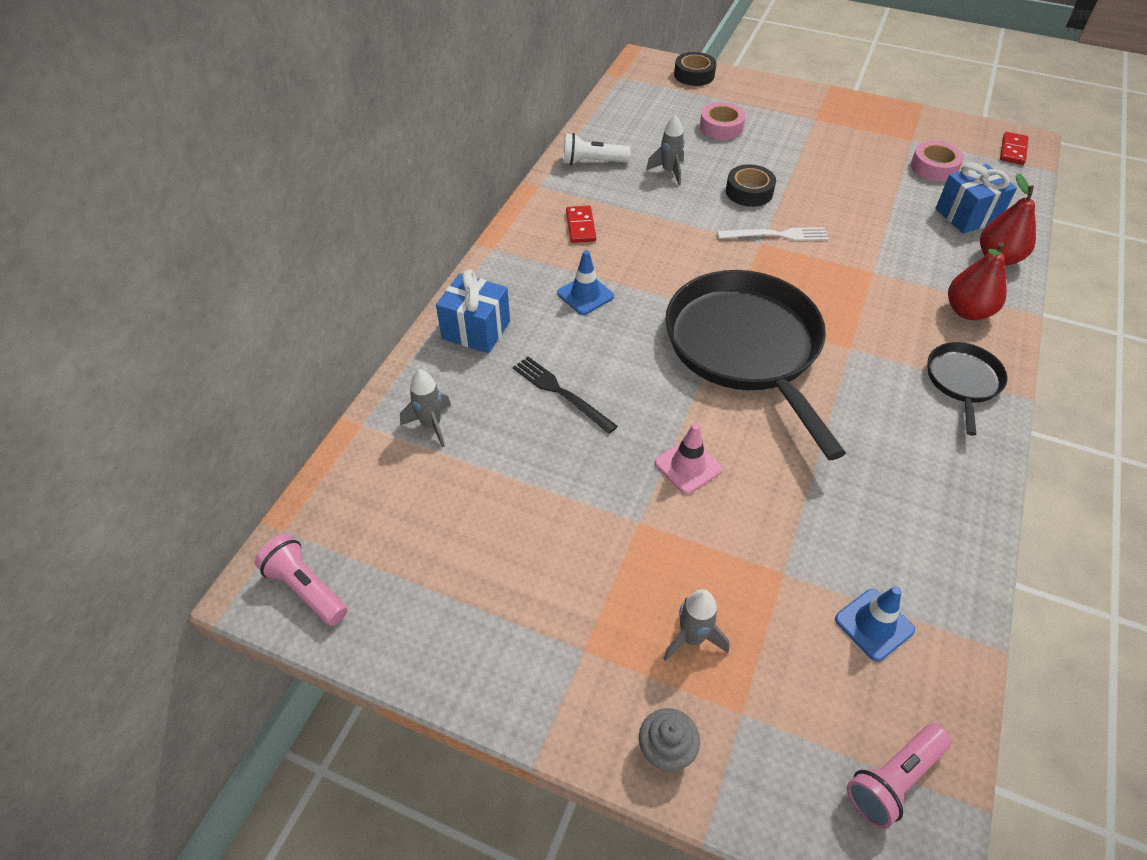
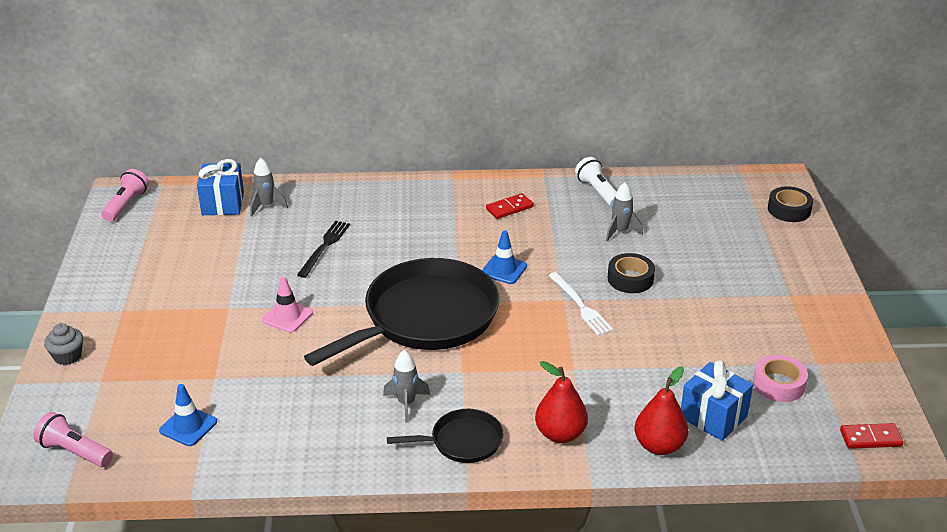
camera: 65 degrees right, 15 degrees down
(476, 330) = (362, 197): blue gift -> blue gift (223, 204)
(585, 295) = (431, 231): blue traffic cone -> blue traffic cone (504, 269)
(692, 638) = (147, 349): grey rocket -> grey rocket (406, 403)
(721, 127) = (716, 243): pink tape -> none

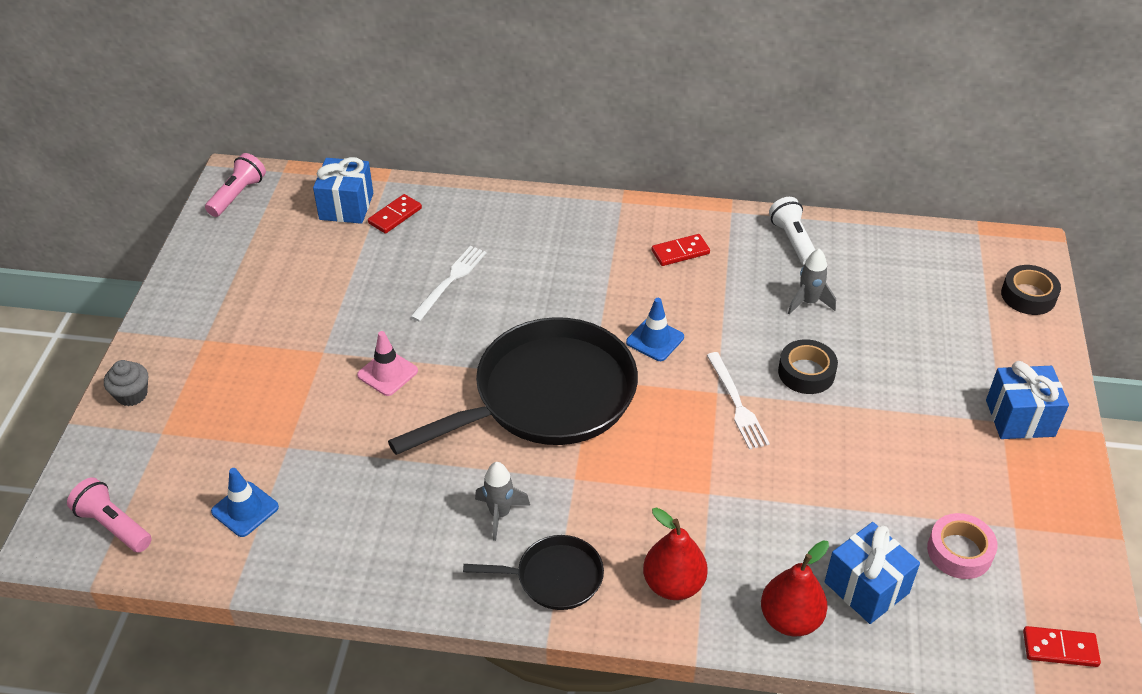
camera: 10 degrees right, 10 degrees up
(266, 206) = (395, 216): grey rocket -> red domino
(324, 247) = (450, 281): black fork -> white fork
(802, 291) = (1020, 418): none -> blue gift

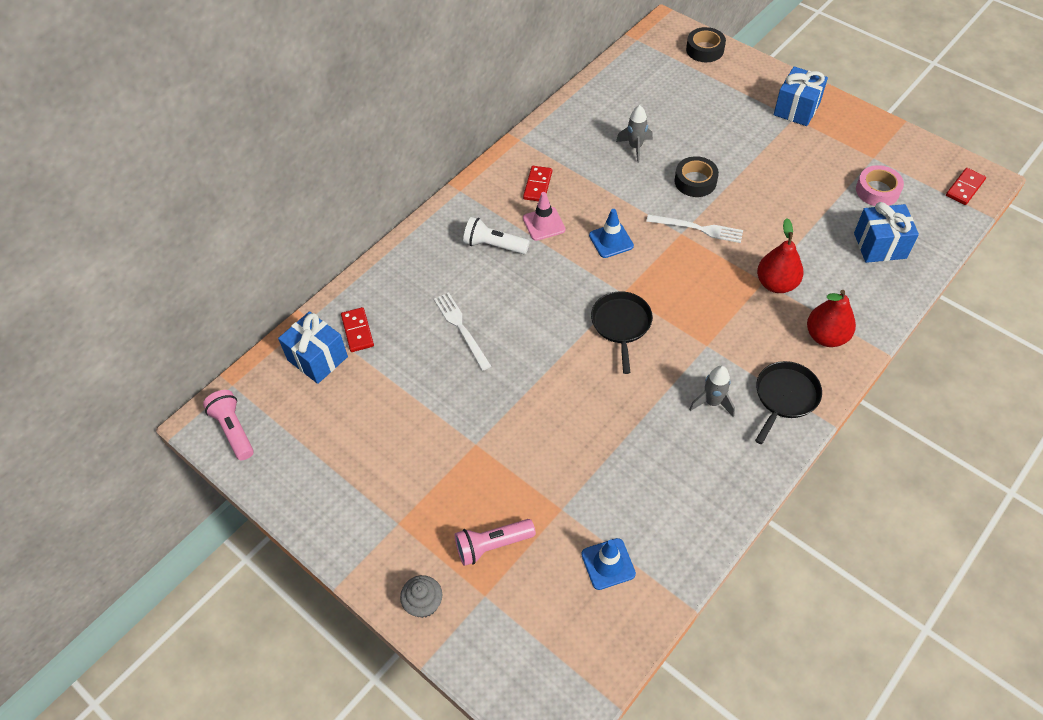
camera: 55 degrees left, 10 degrees up
(114, 525) = (565, 668): pink flashlight -> pink flashlight (492, 545)
(387, 373) = (530, 410): pink traffic cone -> pink traffic cone (544, 224)
(547, 396) = (621, 324): black pan -> black pan, size x0.47
(790, 619) = (883, 293): red pear -> red pear (776, 284)
(793, 241) = (574, 124): white flashlight -> white flashlight (494, 245)

